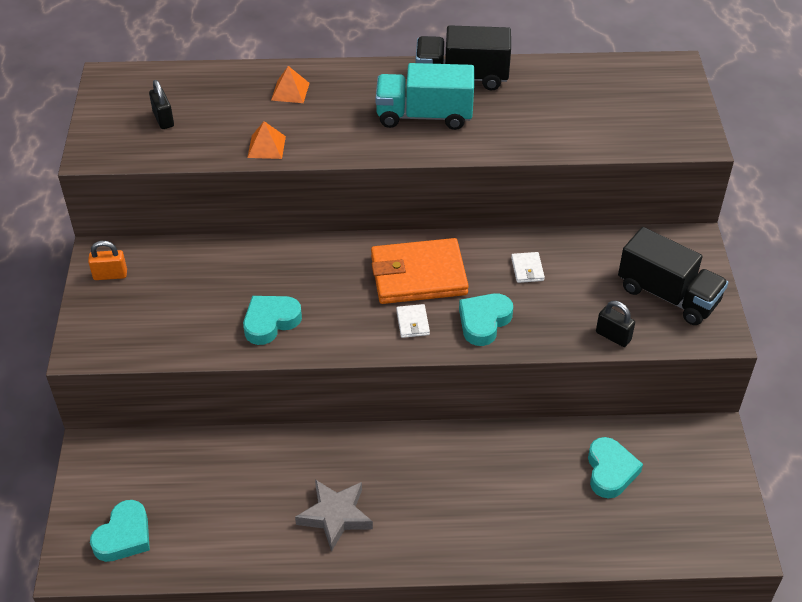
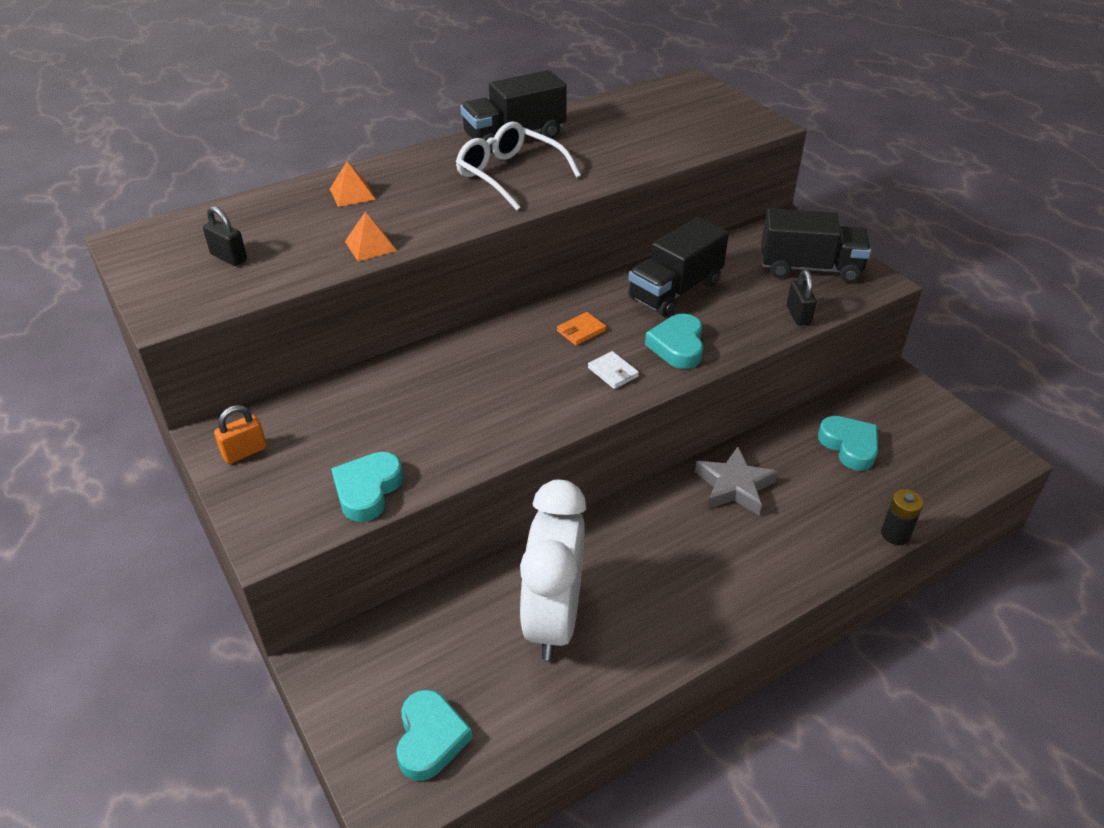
camera: 30 degrees left, 5 degrees down
(263, 496) = (553, 619): none -> white clock
(270, 322) = (469, 427): turquoise heart -> turquoise heart (367, 490)
(335, 516) = (643, 602): grey star -> grey star (734, 486)
(418, 275) = (581, 331): orange wallet -> orange wallet, size x0.41
(424, 116) = (509, 174): turquoise truck -> white glasses
(527, 269) = (675, 290): white wallet -> black truck
(579, 562) = (895, 534): none -> black battery
(613, 336) = (798, 315): black padlock -> black padlock turned 75 degrees clockwise

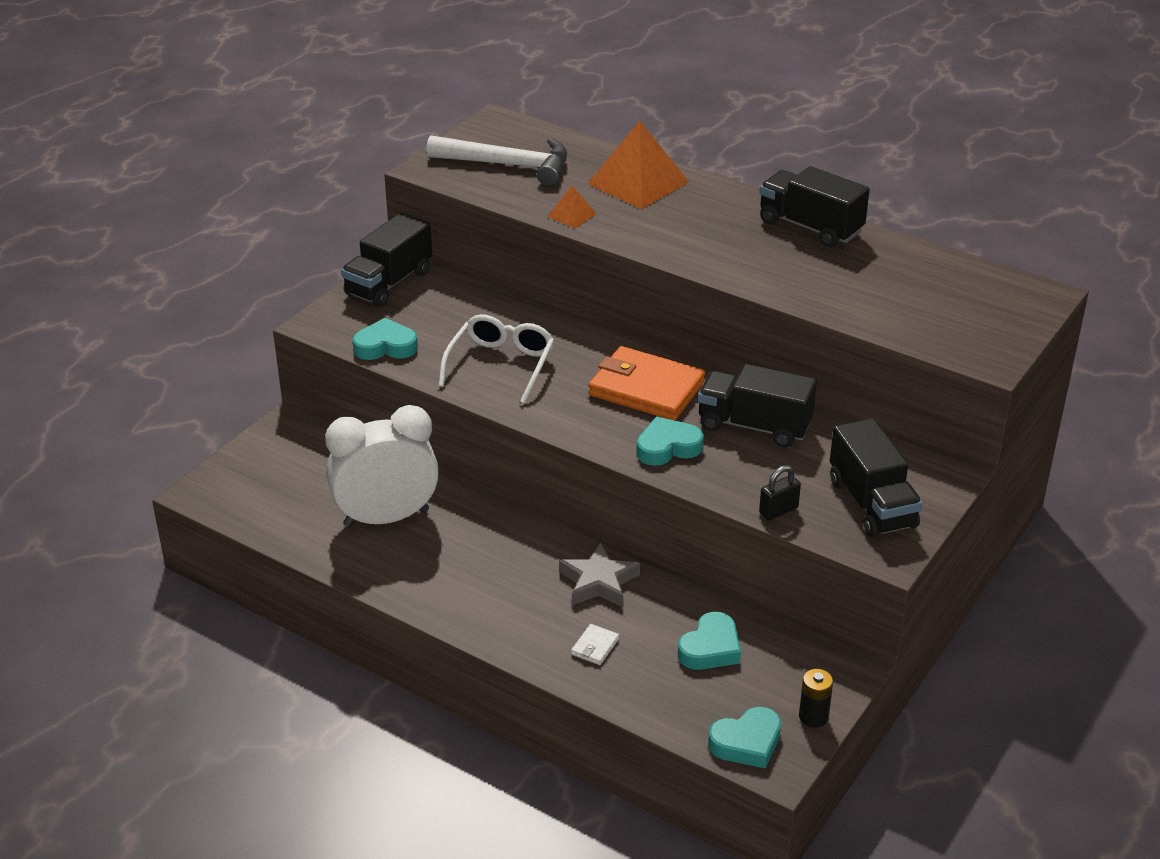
camera: 65 degrees right, 5 degrees down
(229, 257) = (508, 165): black padlock -> white hammer
(245, 452) = (389, 283): orange padlock -> black truck
(352, 194) = (638, 182): orange pyramid -> orange pyramid, size x2.08
(430, 739) = (254, 493): turquoise heart -> turquoise heart (746, 743)
(509, 174) = (739, 243): white glasses -> white glasses (501, 364)
(581, 331) = (646, 389): orange wallet -> orange wallet, size x2.45
(613, 372) = (602, 420): white wallet -> white wallet (595, 647)
(895, 534) = (605, 698): black battery -> black battery (813, 717)

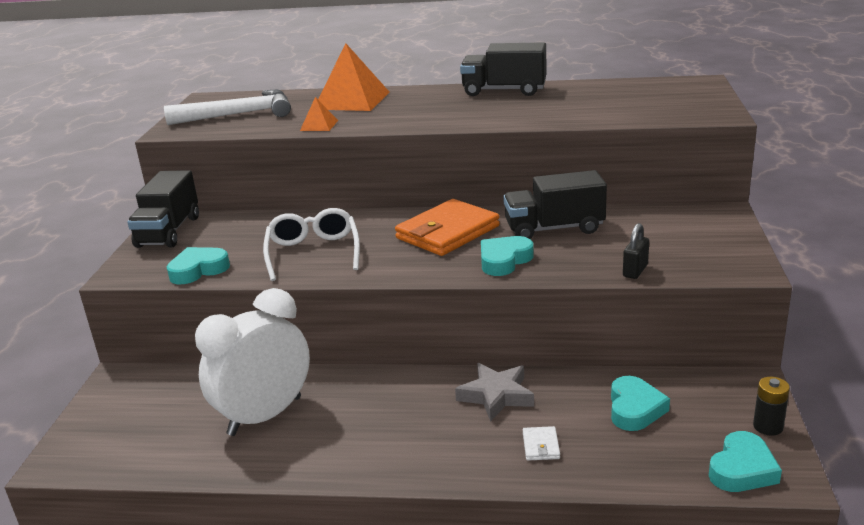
camera: 25 degrees left, 10 degrees down
(646, 389) = (448, 232): orange wallet -> orange wallet turned 45 degrees counterclockwise
(871, 503) = (695, 245): black truck -> none

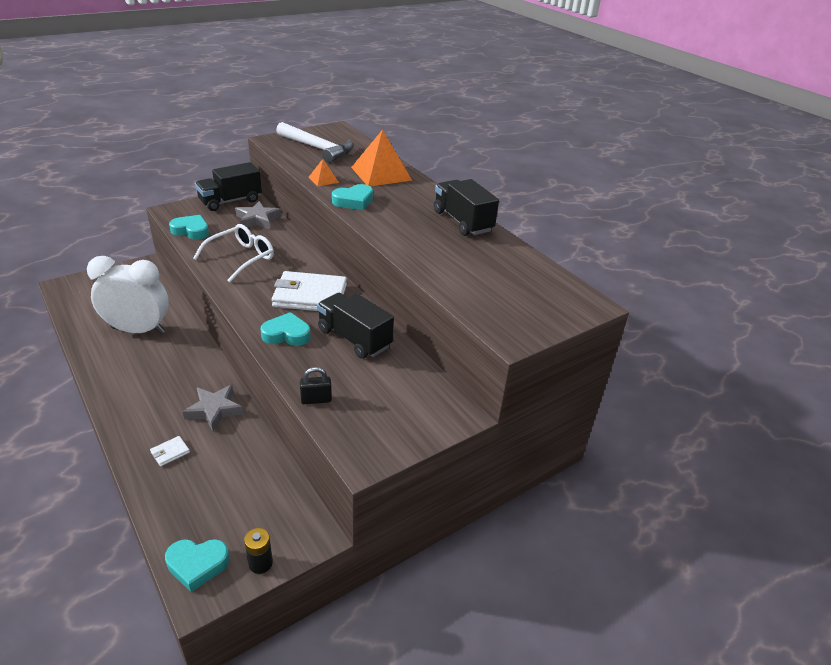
camera: 45 degrees right, 10 degrees up
(242, 225) = (257, 219): none -> grey star
(448, 232) = (310, 296): orange wallet -> white wallet
(634, 409) = (239, 481): turquoise heart -> turquoise heart (353, 201)

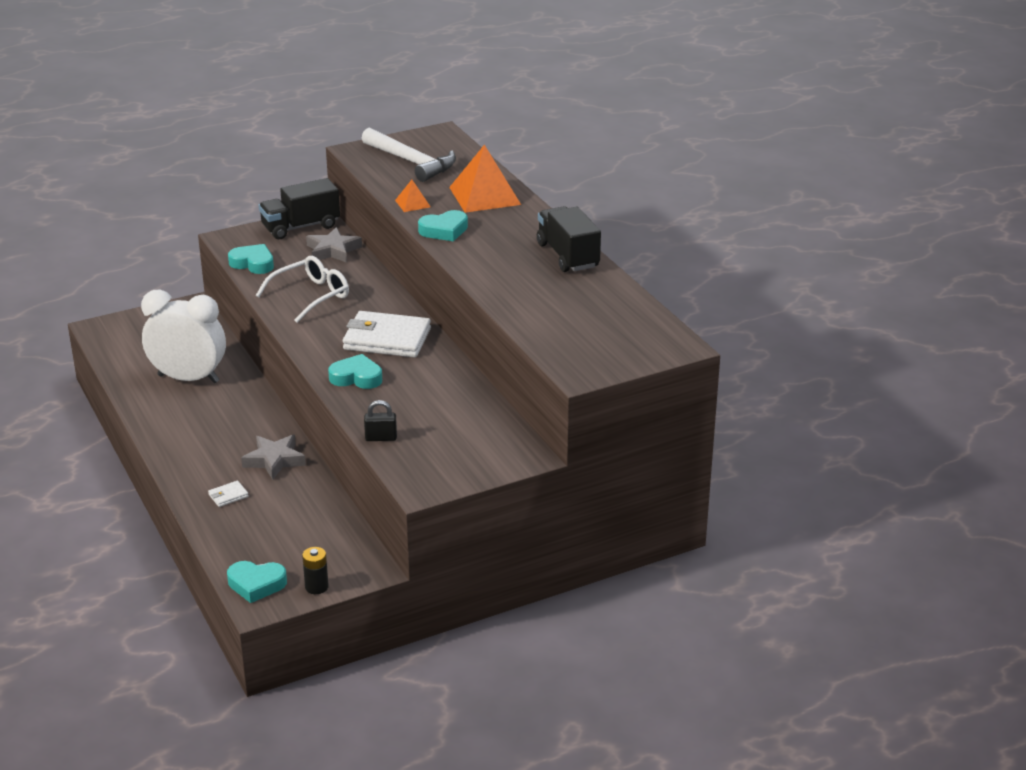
camera: 10 degrees right, 5 degrees down
(354, 338) = (430, 384): black truck -> none

